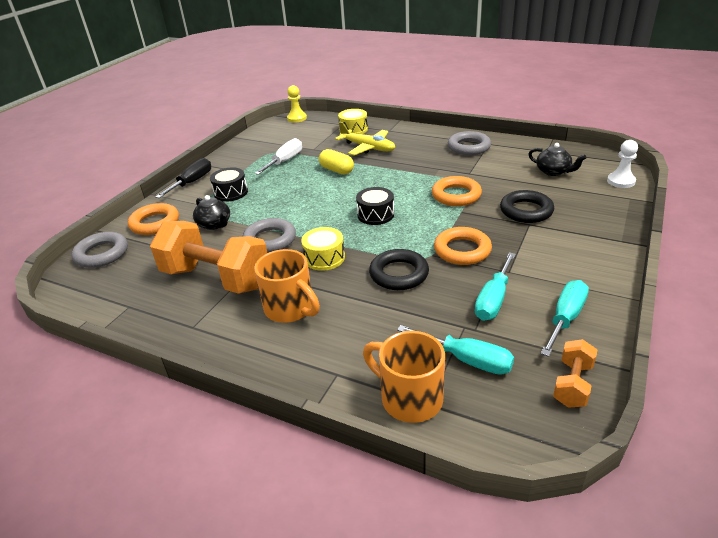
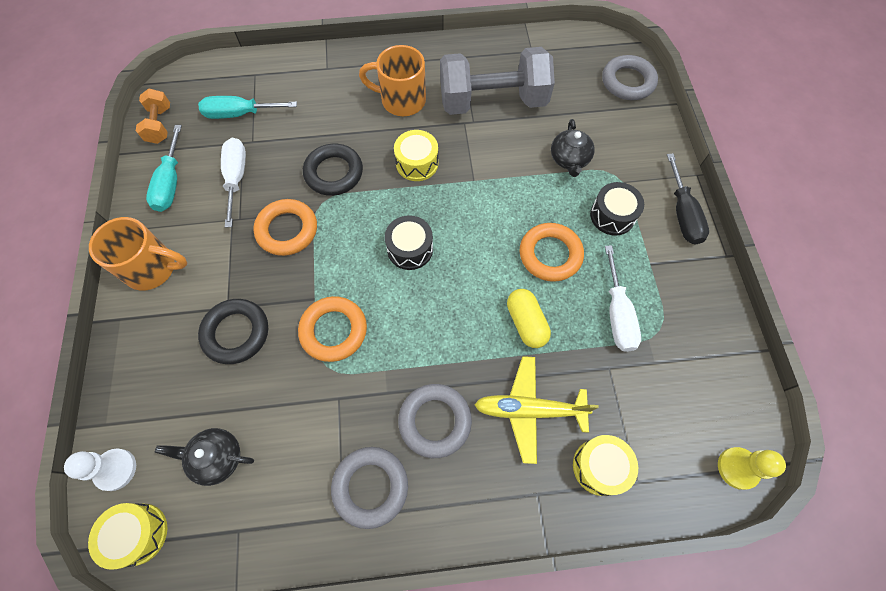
camera: 145 degrees right, 30 degrees up
(155, 223) = (632, 135): orange ring -> orange ring (550, 255)
(215, 224) = (569, 159): black teapot -> black teapot turned 105 degrees counterclockwise
(216, 278) = (493, 101): orange dumbbell -> grey dumbbell
(270, 240) = (490, 163): grey ring -> grey ring (435, 421)
(337, 170) = (526, 323): yellow capsule -> yellow capsule turned 60 degrees clockwise
(409, 398) = (268, 72): orange mug -> orange mug (153, 268)
(493, 300) = (236, 178): turquoise screwdriver -> white screwdriver
(605, 161) = (138, 534): none -> yellow drum

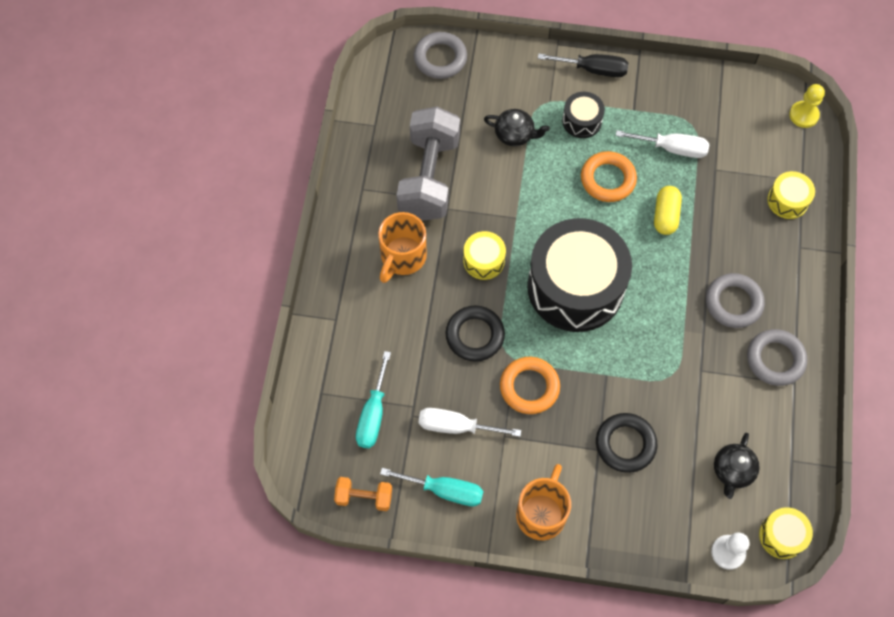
camera: 75 degrees left, 0 degrees up
(334, 331) = (640, 364): orange ring -> none
(410, 249) = (575, 287): black drum -> black drum, size x2.30
(526, 323) = (665, 215): yellow capsule -> yellow capsule turned 75 degrees counterclockwise
(529, 410) = (737, 234): yellow plane -> none

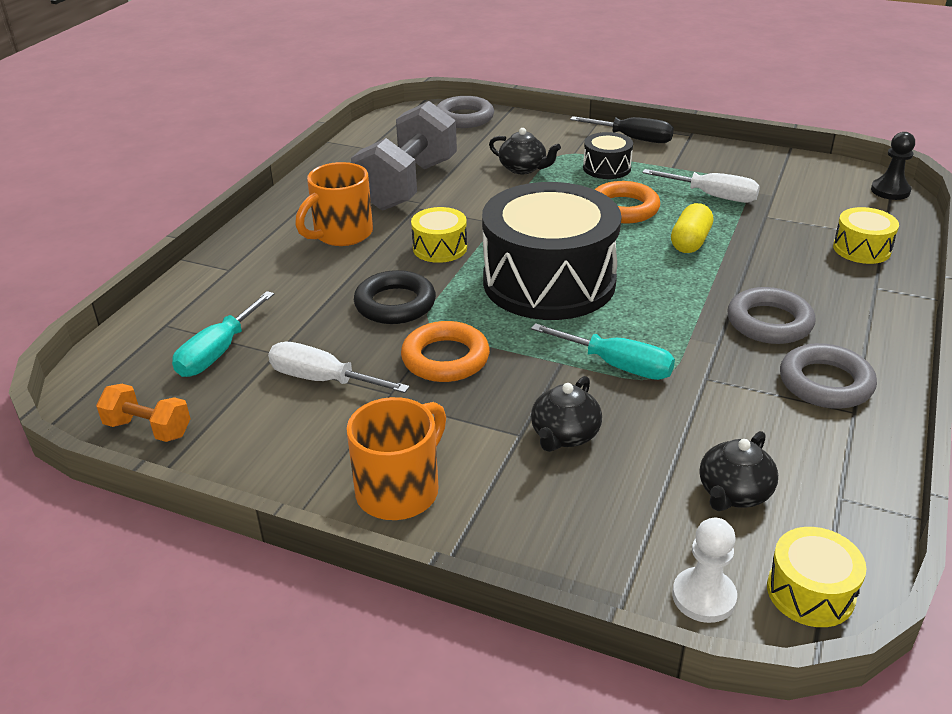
camera: 15 degrees right, 30 degrees down
(444, 490) = (267, 441): turquoise screwdriver -> turquoise screwdriver (617, 366)
(625, 444) = (564, 435): black ring -> black teapot
(803, 115) = (890, 191): yellow pawn -> black pawn

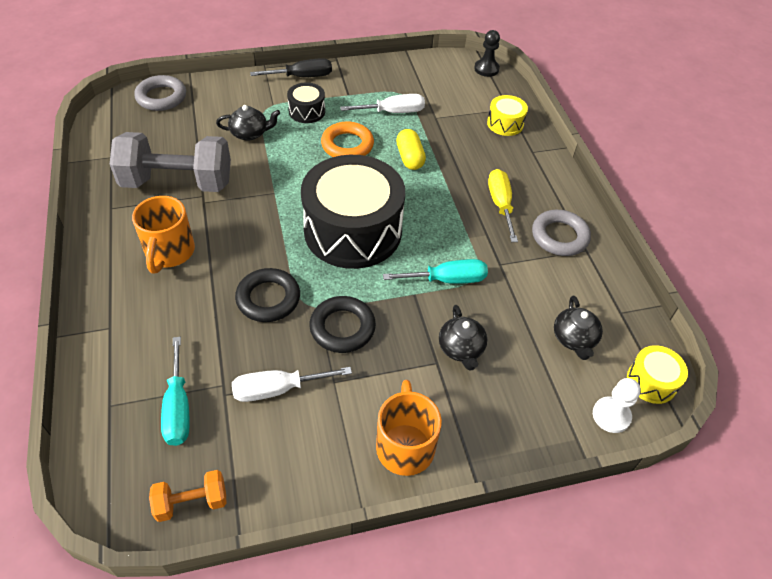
camera: 40 degrees left, 15 degrees up
(408, 185) = (177, 182): grey dumbbell -> grey dumbbell turned 75 degrees counterclockwise
(440, 248) = (255, 233): yellow drum -> none
(445, 358) = (342, 328): orange ring -> black ring
(769, 322) = (500, 204): grey ring -> yellow screwdriver

